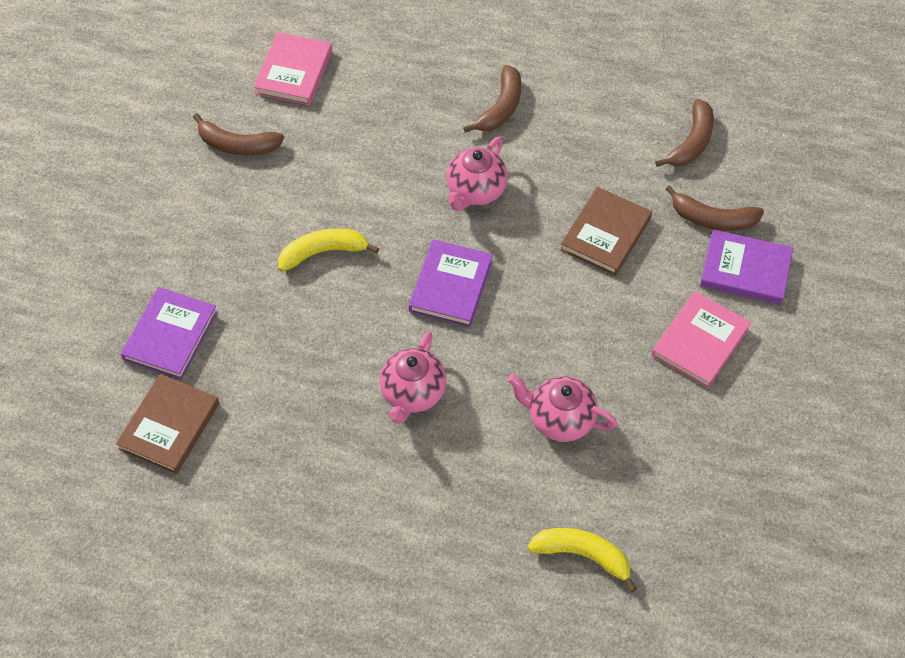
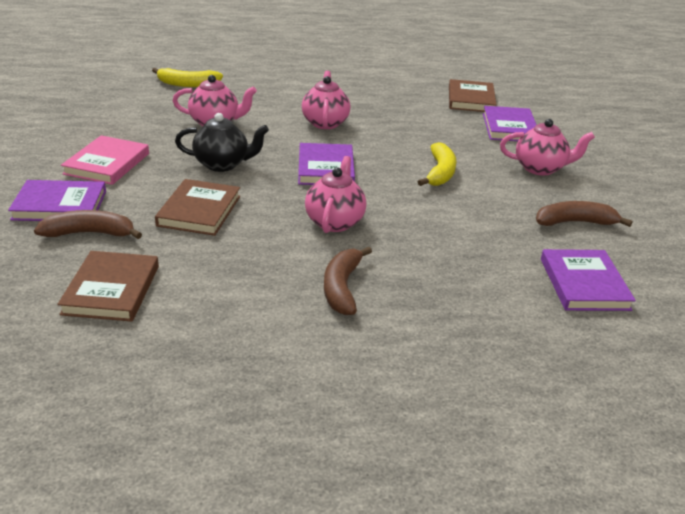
camera: 160 degrees right, 25 degrees down
(201, 239) = (540, 168): none -> pink teapot
(293, 72) = (584, 284): pink book -> purple book
(324, 252) = (440, 173): yellow banana -> yellow banana turned 45 degrees counterclockwise
(568, 316) = (222, 164): none -> black teapot
(691, 142) = (111, 290): brown banana -> brown book

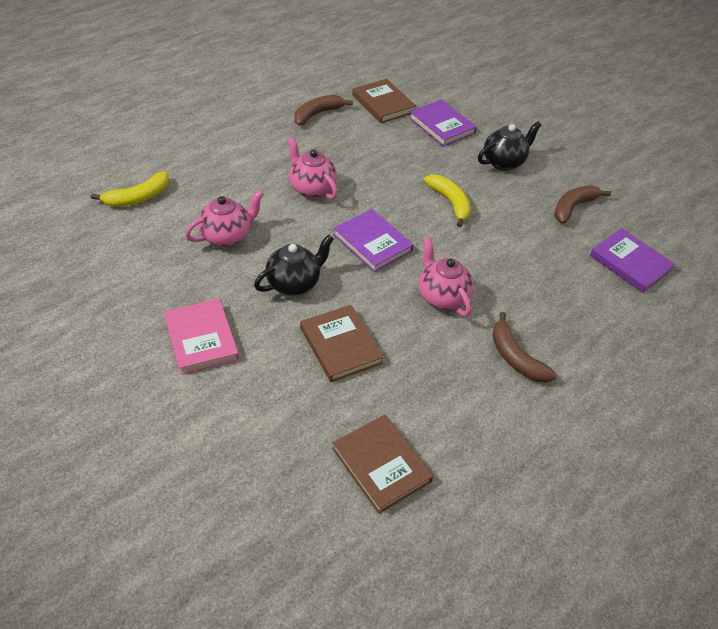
camera: 40 degrees left, 15 degrees up
(60, 205) = (227, 410): purple book -> none
(90, 233) = (293, 422): brown banana -> brown banana (317, 114)
(540, 168) = (503, 162): pink teapot -> black teapot

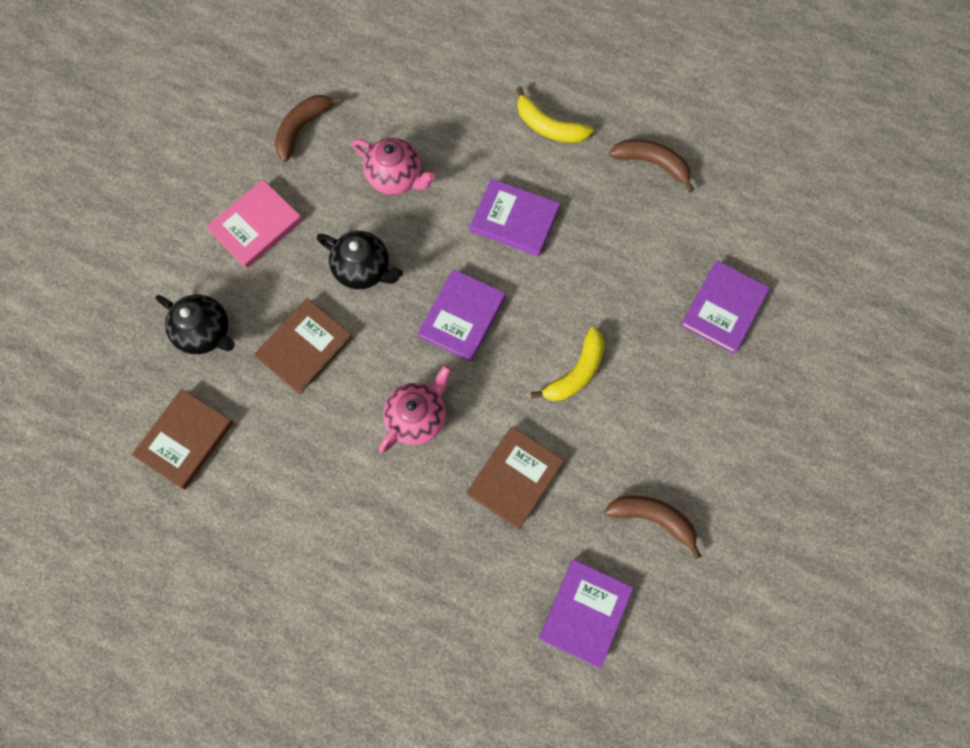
camera: 70 degrees right, 25 degrees up
(138, 197) = (406, 72): yellow banana -> yellow banana (548, 126)
(312, 188) = (514, 219): pink teapot -> purple book
(383, 104) = (724, 224): brown book -> brown book (515, 478)
(503, 162) = (693, 408): black teapot -> black teapot (206, 332)
(515, 357) = (368, 520): brown banana -> brown banana (303, 128)

